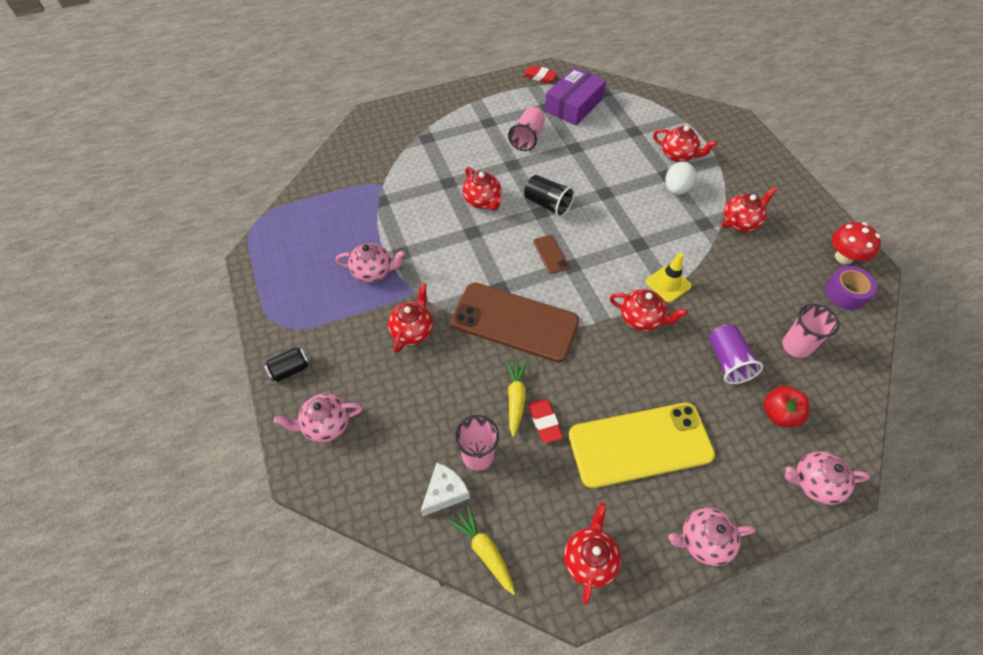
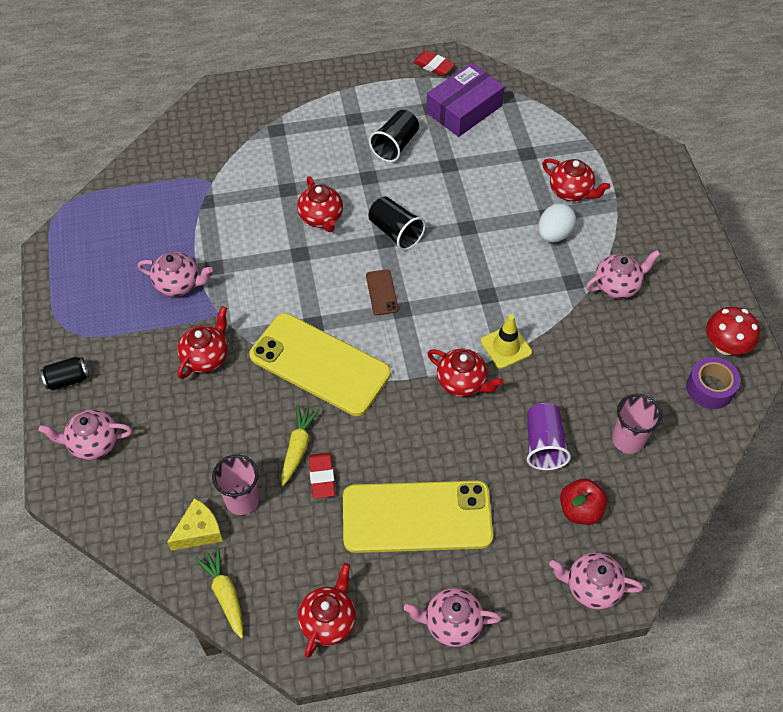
camera: 10 degrees right, 0 degrees up
(445, 492) = (199, 531): white cheese -> yellow cheese
(515, 322) = (320, 364): brown phone -> yellow phone
(527, 138) = (395, 145): pink cup -> black cup
(740, 222) = (617, 285): red teapot -> pink teapot

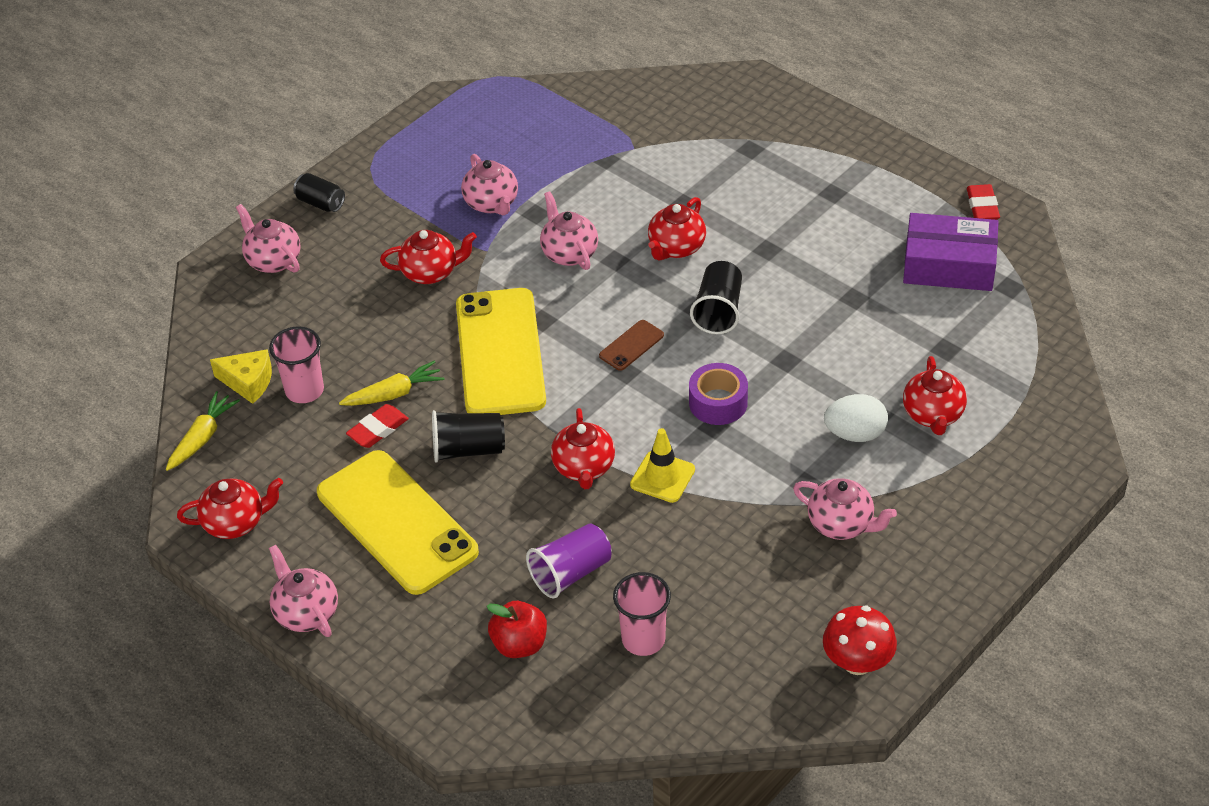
camera: 55 degrees right, 10 degrees down
(395, 145) = (833, 243): black cup -> black cup (468, 449)
(591, 587) = (437, 700): pink teapot -> pink teapot (569, 253)
(710, 388) = (783, 677): purple tape -> purple tape (718, 403)

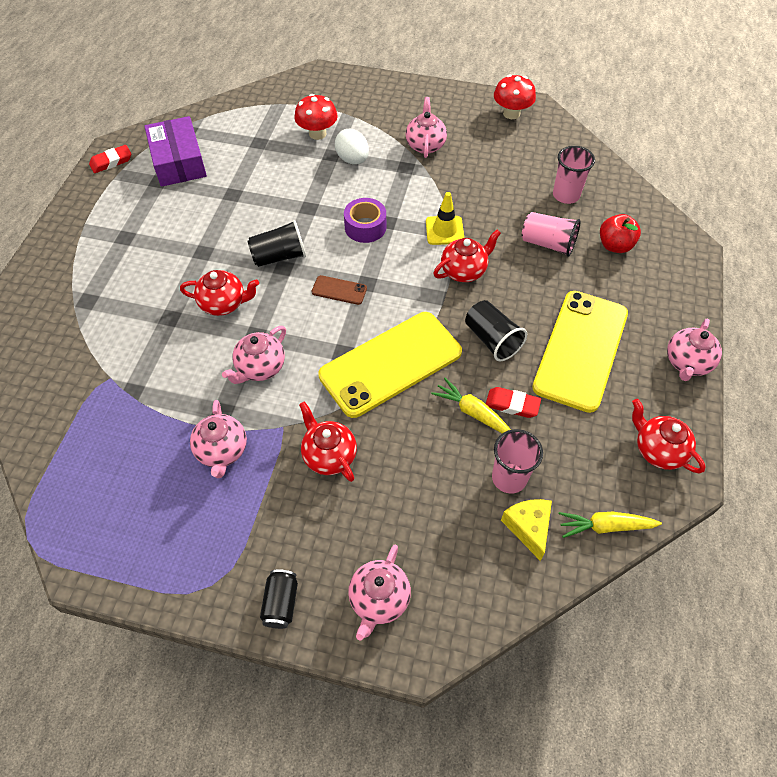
camera: 120 degrees left, 10 degrees up
(492, 203) = (222, 451): pink teapot -> pink teapot turned 135 degrees clockwise
(571, 573) = (548, 244): purple cup -> pink cup
(933, 415) = (317, 133): red teapot -> red mushroom

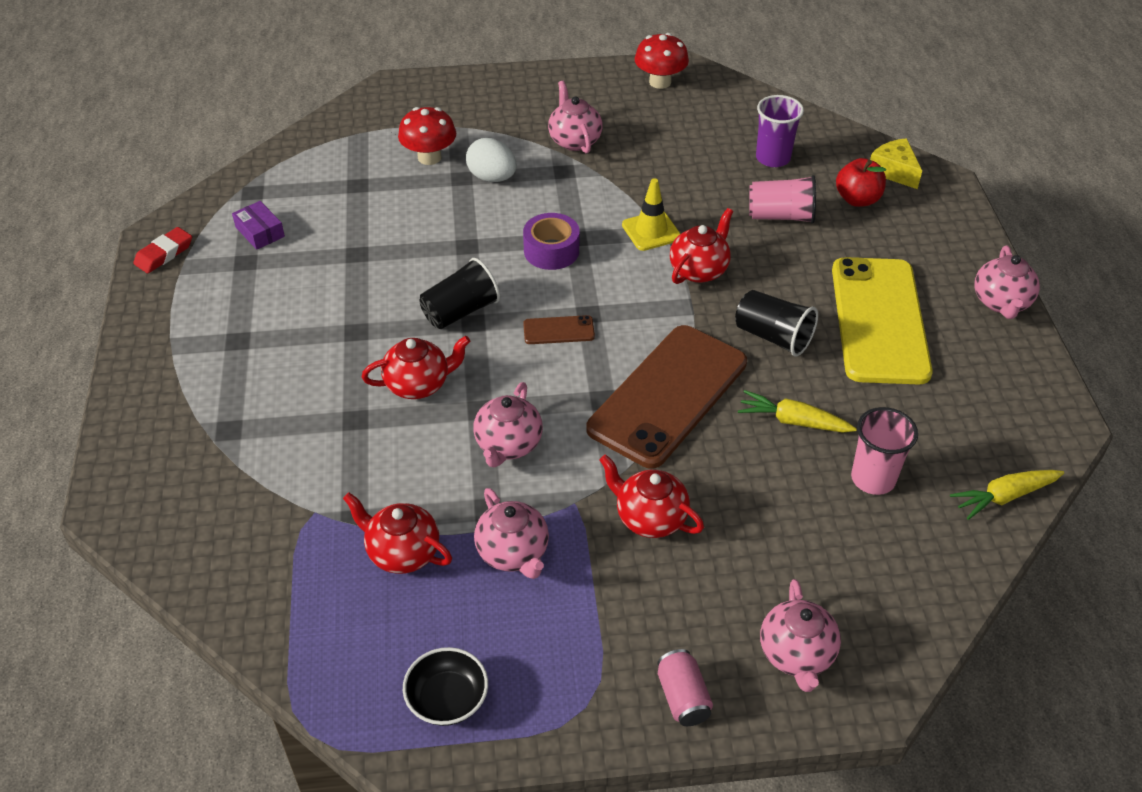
camera: 20 degrees left, 10 degrees down
(124, 545) = (447, 699): none -> black bowl
(178, 161) = (260, 232): purple box -> purple box, size x0.50
(281, 603) = (683, 697): black can -> pink can
(390, 363) = (667, 395): yellow phone -> brown phone
(512, 404) = (834, 400): red eraser -> none
(528, 527) = (922, 524): yellow cheese -> yellow cheese (894, 171)
(566, 195) = (773, 158): pink cup -> purple cup
(658, 450) = (1018, 401): red teapot -> red teapot (402, 552)

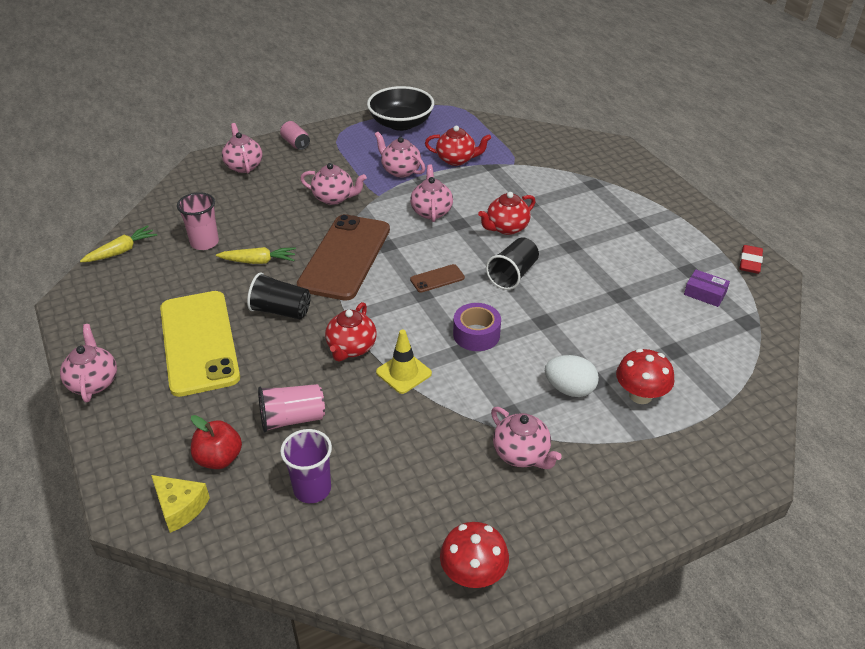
camera: 160 degrees right, 5 degrees down
(447, 699) = (401, 123): black bowl -> black bowl, size x1.72
(649, 518) = (334, 198): red teapot -> pink teapot

